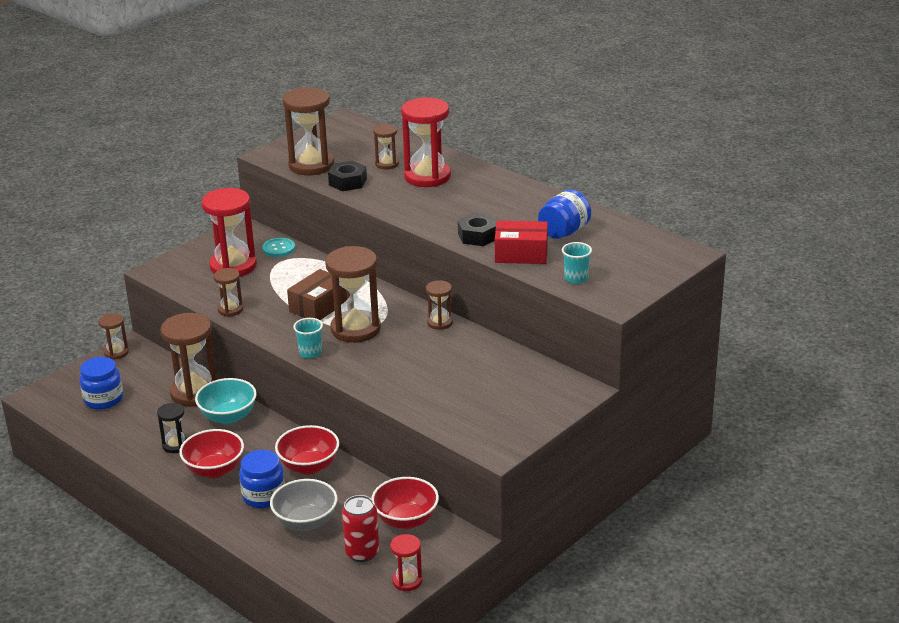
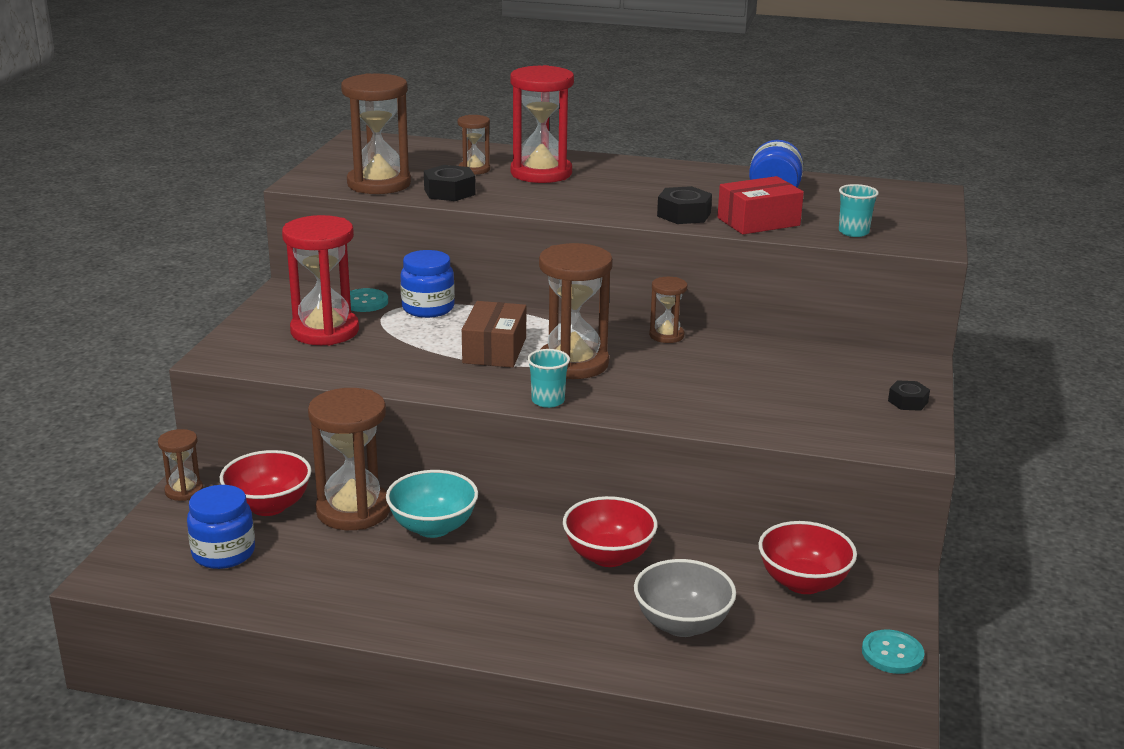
camera: 30 degrees left, 5 degrees down
(175, 445) = (395, 582): black hourglass -> none
(214, 470) = (485, 597): red bowl -> red bowl (268, 506)
(230, 309) = (379, 378): brown hourglass -> none
(264, 496) = (590, 609): blue jar -> blue jar (428, 308)
(362, 553) = (797, 638): red can -> none
(407, 581) = (892, 654): red hourglass -> turquoise button
(538, 416) = (907, 401): none -> black nut

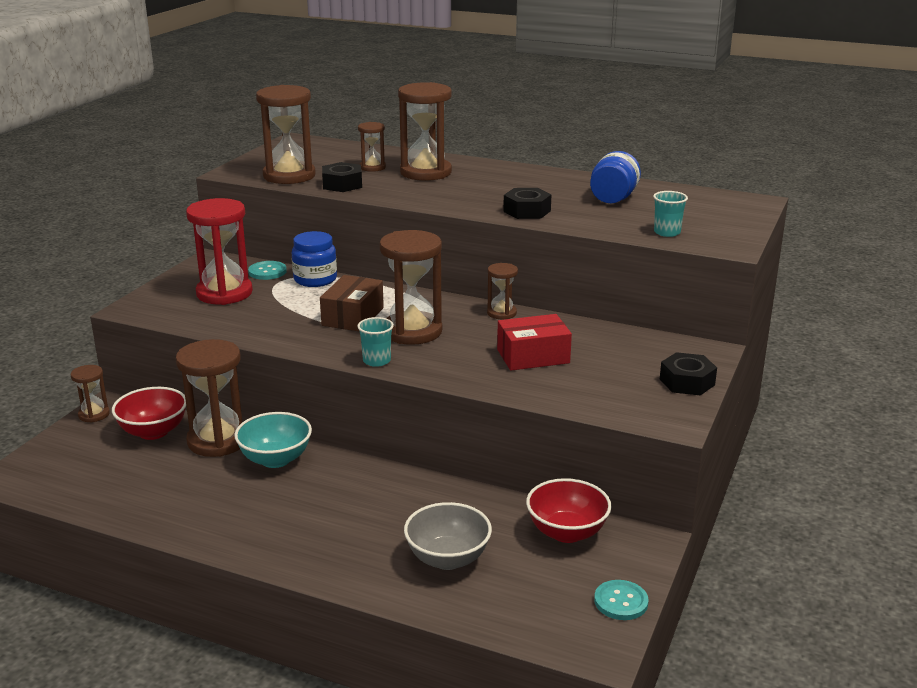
camera: 10 degrees right, 0 degrees up
(223, 553) = (102, 467): blue jar -> none
(541, 173) = (426, 172): red hourglass -> brown hourglass
(608, 556) = (409, 495): red bowl -> none
(758, 221) = (588, 220): red box -> red box (533, 356)
(907, 401) = (687, 382): black nut -> black nut, size x1.56

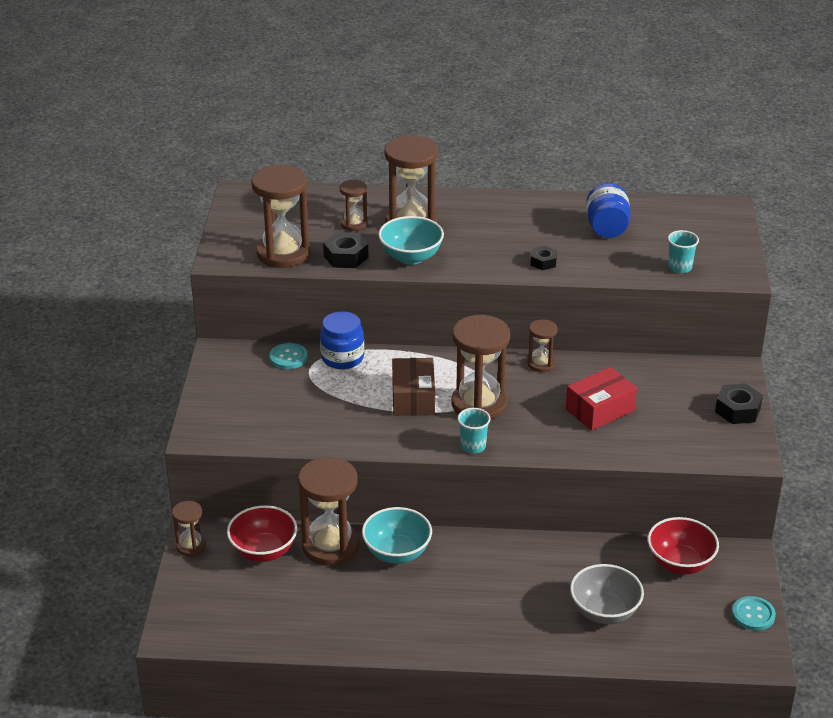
camera: 20 degrees left, 10 degrees up
(224, 293) = (270, 395): red hourglass -> none
(401, 192) = (411, 257): none -> turquoise bowl
(527, 211) = (543, 262): black nut -> black nut, size x0.64

